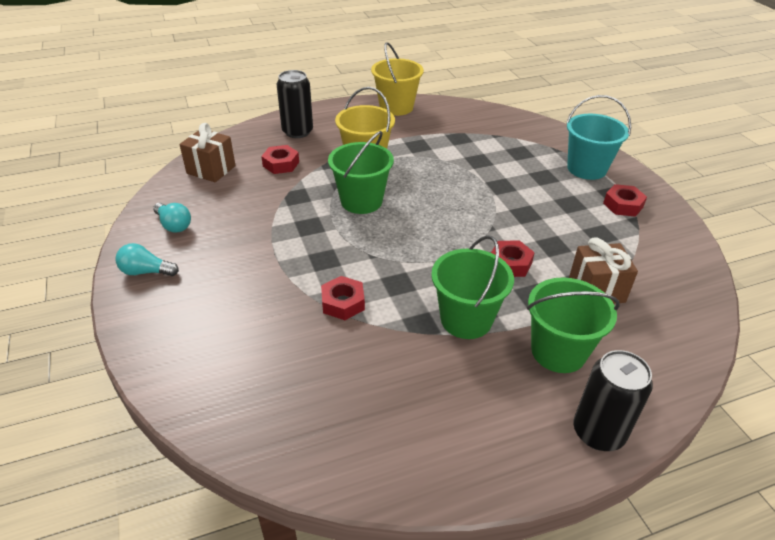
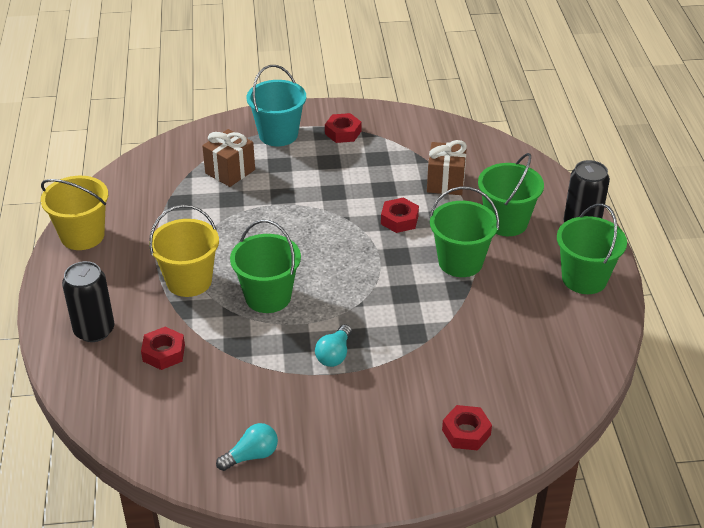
camera: 75 degrees left, 0 degrees up
(146, 272) = (329, 479): turquoise light bulb -> turquoise light bulb (334, 354)
(211, 170) = (146, 418): brown gift -> brown gift (230, 171)
(343, 303) = (420, 333): red nut -> red nut (466, 432)
(491, 445) = (584, 278): none -> green bucket

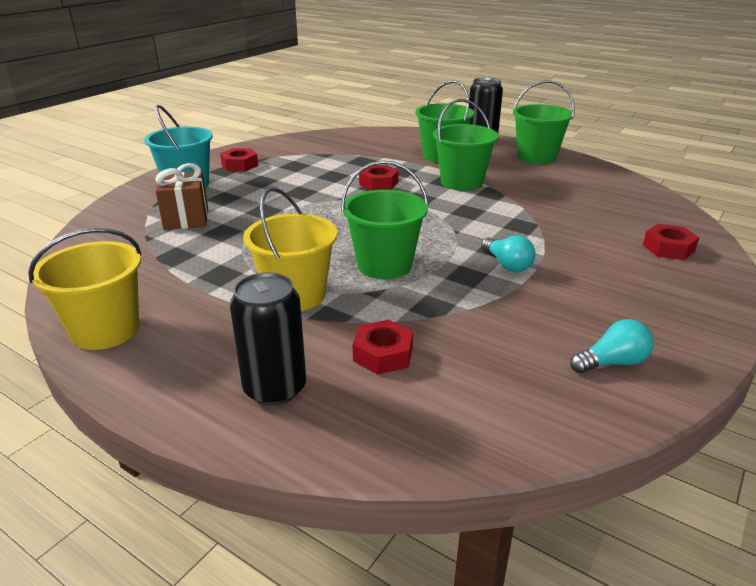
camera: 50 degrees left, 10 degrees down
(251, 456) = (612, 363): turquoise light bulb -> turquoise light bulb turned 60 degrees clockwise
(445, 182) = (366, 157): brown gift -> none

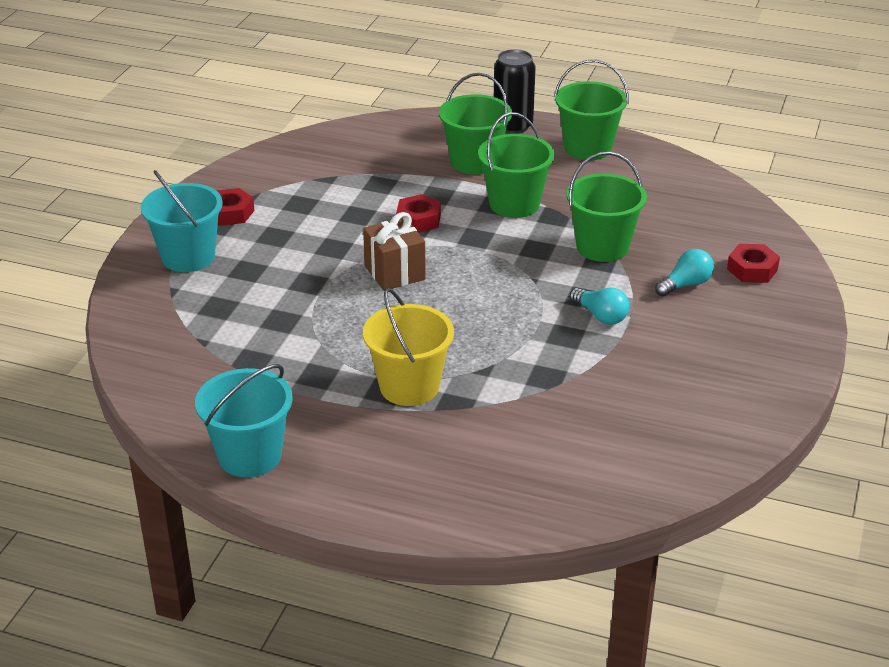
camera: 15 degrees left, 5 degrees up
(105, 330) = (250, 456): yellow bucket -> turquoise bucket
(186, 219) = (227, 309): brown gift -> brown gift (394, 273)
(275, 388) = (445, 481): black can -> none
(383, 354) = (522, 433): red nut -> none
(384, 265) = (479, 336): green bucket -> green bucket (602, 247)
(612, 363) = (718, 407): turquoise light bulb -> turquoise light bulb (685, 285)

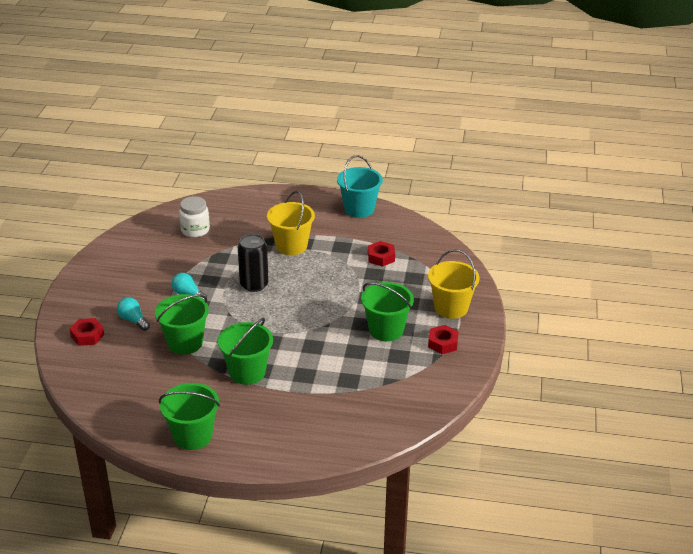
camera: 170 degrees right, 0 degrees up
(188, 257) = (451, 308): turquoise bucket -> yellow bucket
(394, 273) = (317, 310): brown gift -> none
(418, 220) = (312, 351): red nut -> red nut (381, 257)
(474, 162) = (282, 410): green bucket -> green bucket (386, 330)
(512, 126) = (256, 455): black can -> black can (254, 285)
(592, 440) = (195, 230): none -> white jar
(685, 285) = (133, 320): turquoise light bulb -> turquoise light bulb turned 90 degrees clockwise

